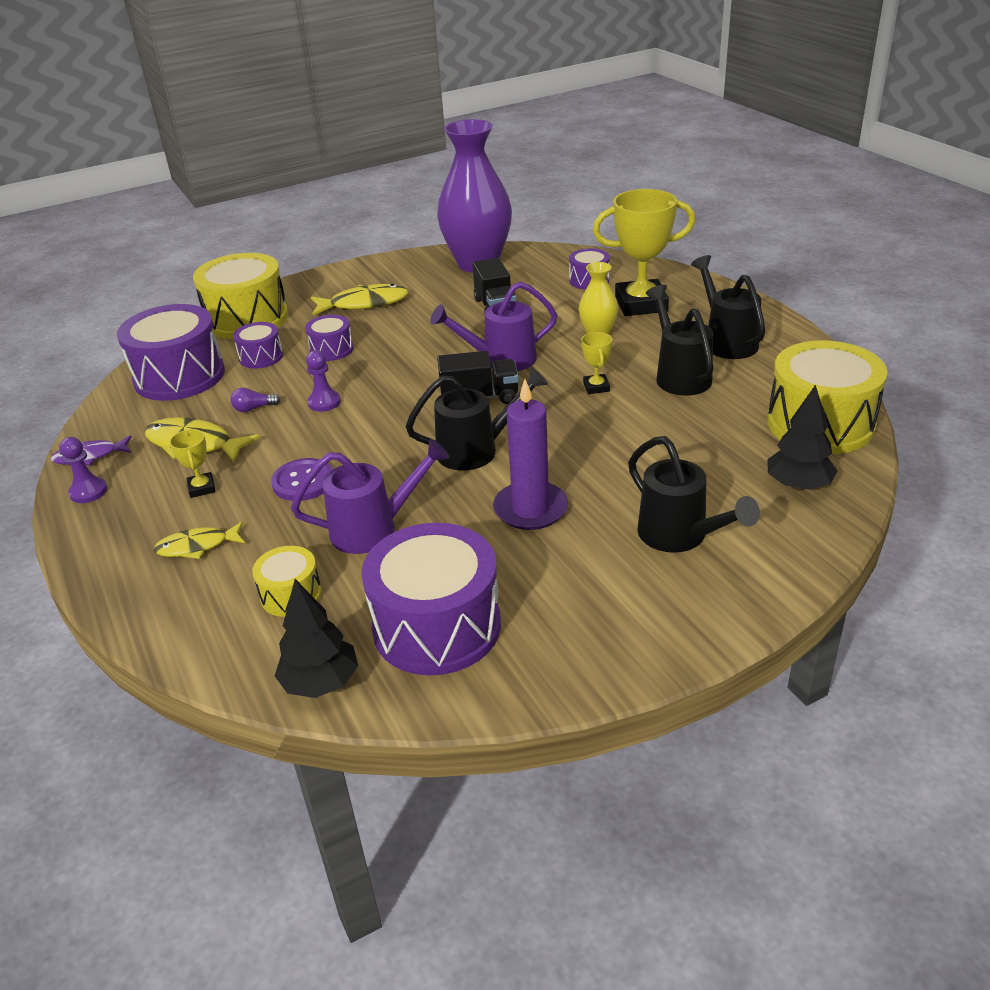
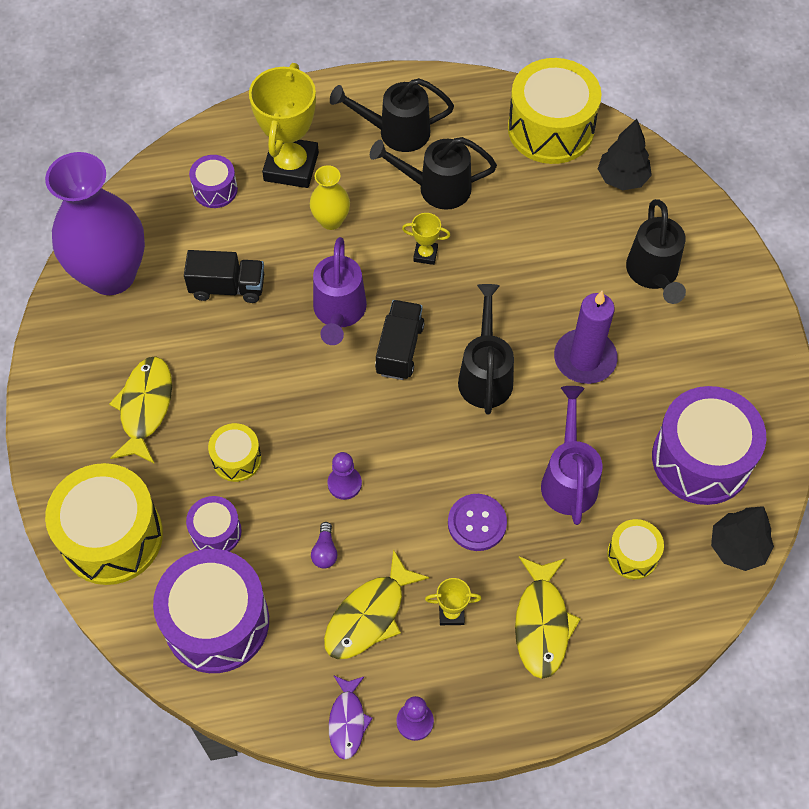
camera: 75 degrees left, 25 degrees up
(197, 546) = (542, 623): yellow fish -> yellow fish, size x1.55
(331, 349) = (236, 459): purple drum -> yellow drum
(679, 536) = (653, 274): black watering can -> black watering can turned 105 degrees clockwise

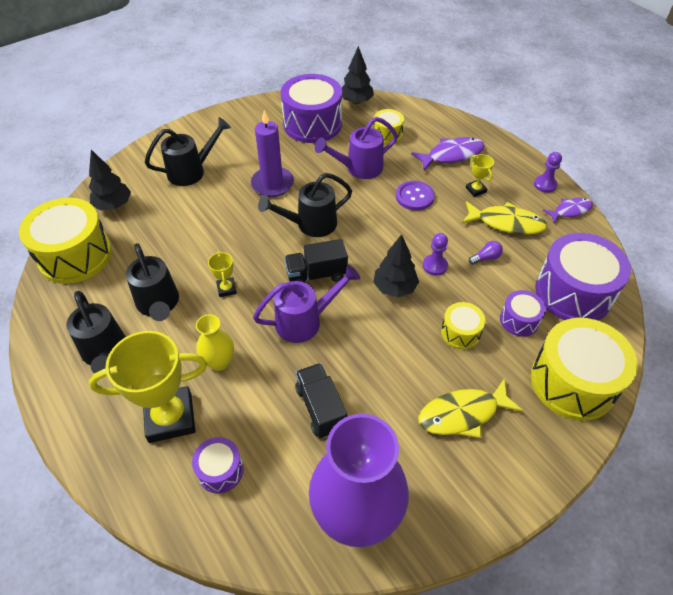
camera: 115 degrees left, 10 degrees down
(335, 422) = (394, 288): none -> black tree
(542, 623) = (452, 155): yellow fish -> purple fish

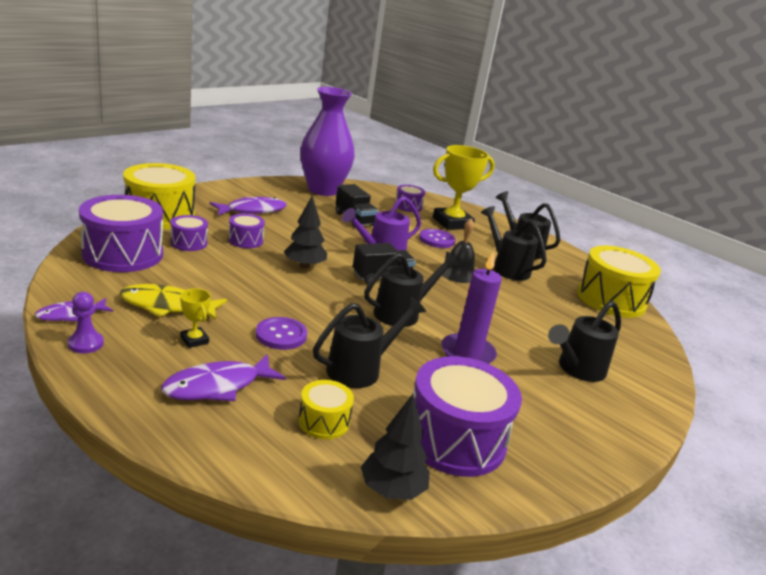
camera: 165 degrees right, 25 degrees down
(114, 205) = (625, 336): black tree -> none
(219, 362) = (436, 240): yellow vase -> purple button
(226, 289) = (458, 273): yellow trophy -> black bell
(359, 168) = (360, 369): purple watering can -> black watering can
(435, 266) = (263, 277): purple pawn -> none
(460, 332) = (245, 240): yellow drum -> purple drum
(462, 414) = (253, 210): yellow fish -> purple fish
(486, 258) = (205, 280): purple light bulb -> none

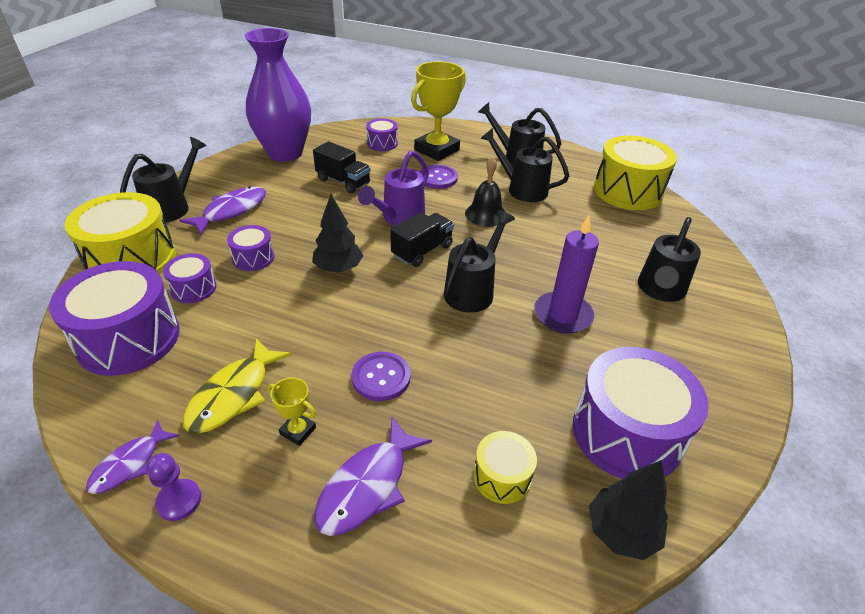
camera: 20 degrees left, 15 degrees up
(167, 306) = (233, 395): yellow fish -> yellow fish turned 45 degrees counterclockwise
(360, 369) = (486, 386): black watering can -> black watering can (172, 207)

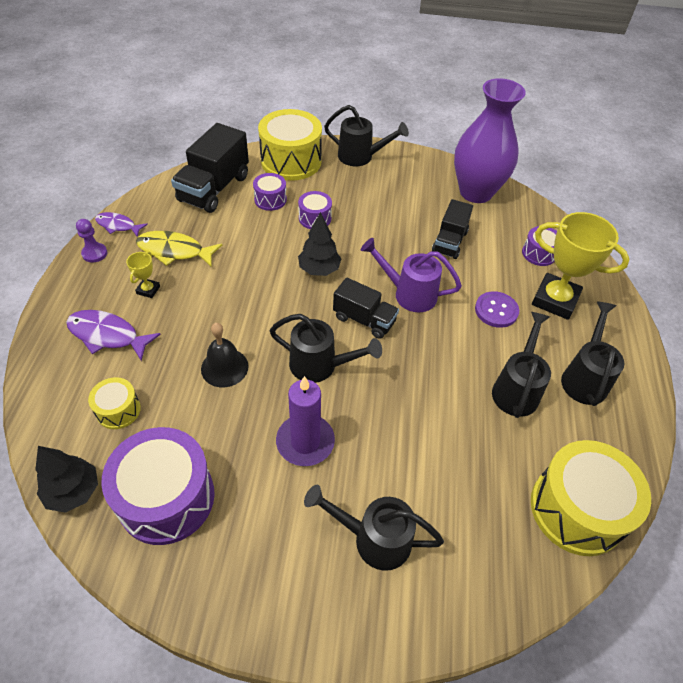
camera: 75 degrees right, 10 degrees up
(128, 339) = (214, 188): purple drum -> black truck
(231, 211) = (370, 188): purple fish -> none
(381, 377) = (202, 322): purple button -> none
(486, 214) = (448, 361): black bell -> black bell (224, 367)

